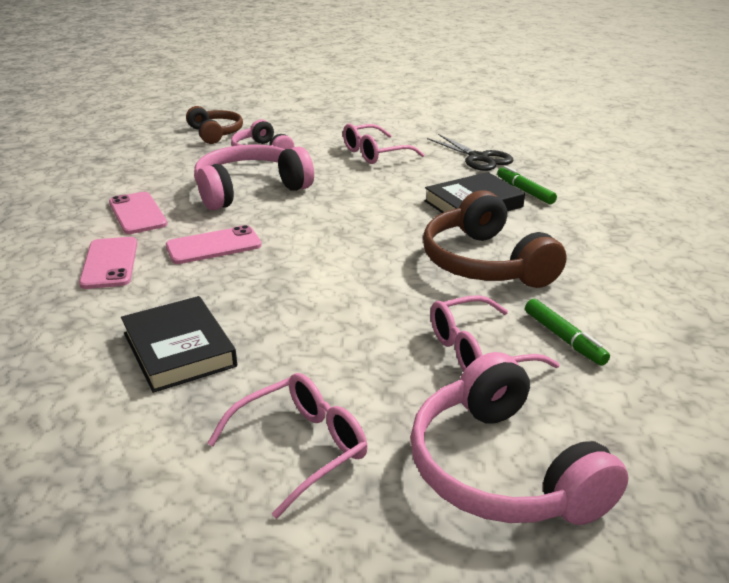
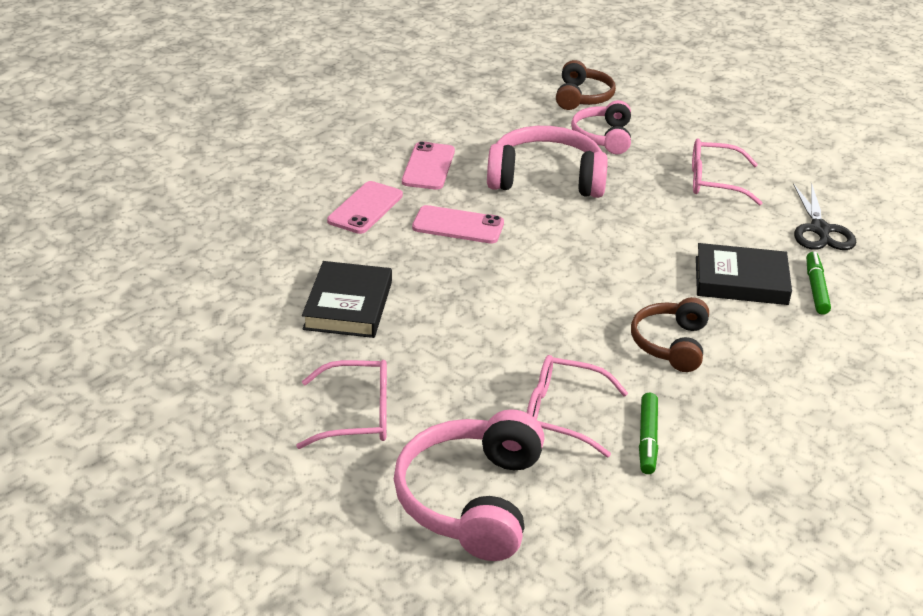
camera: 35 degrees right, 5 degrees up
(485, 263) = (671, 344): brown headphones -> brown headphones, size x0.62

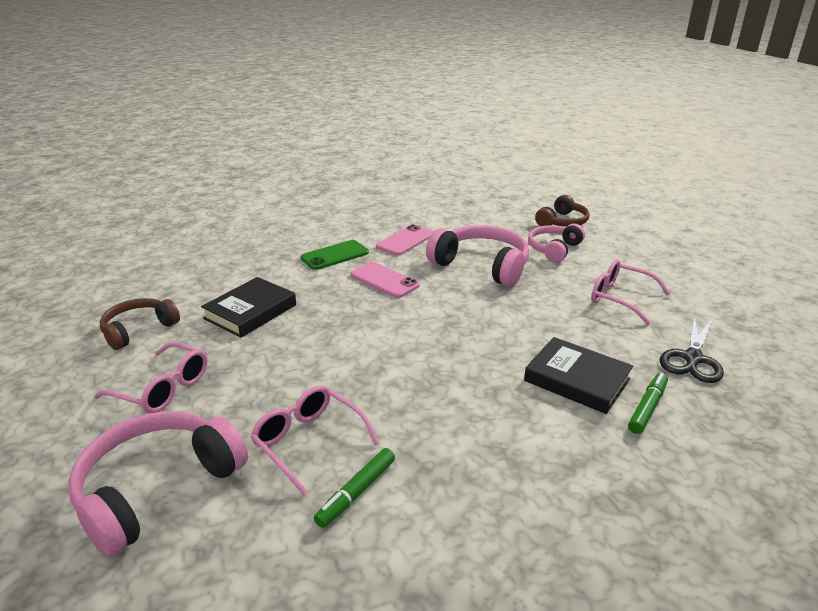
camera: 30 degrees right, 5 degrees down
(365, 208) = (335, 255): pink phone -> green phone
(671, 344) = (461, 414): brown headphones -> brown headphones (139, 330)

